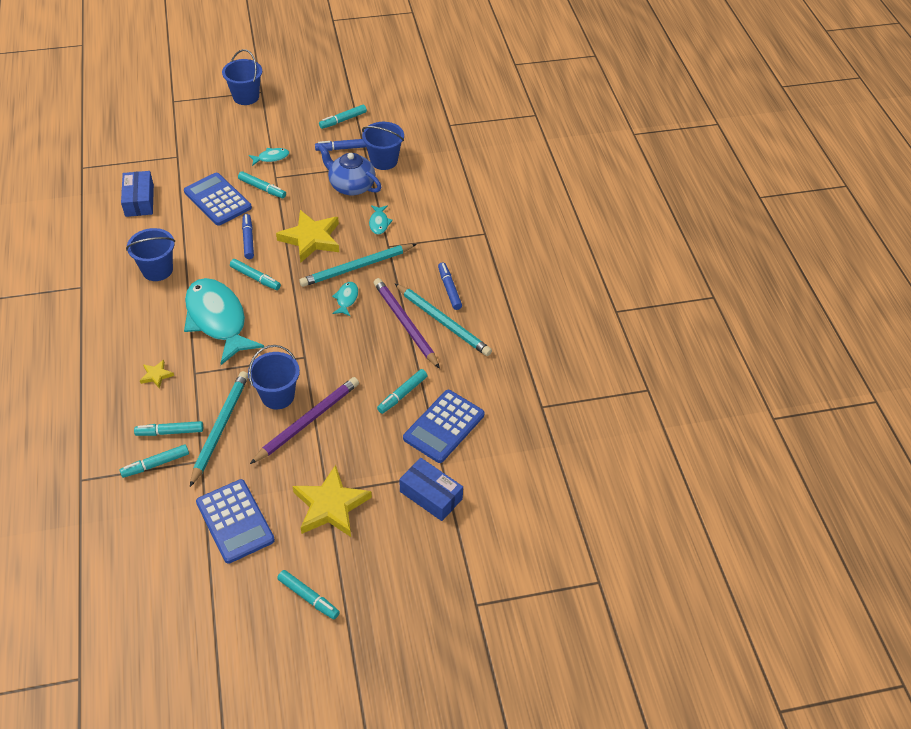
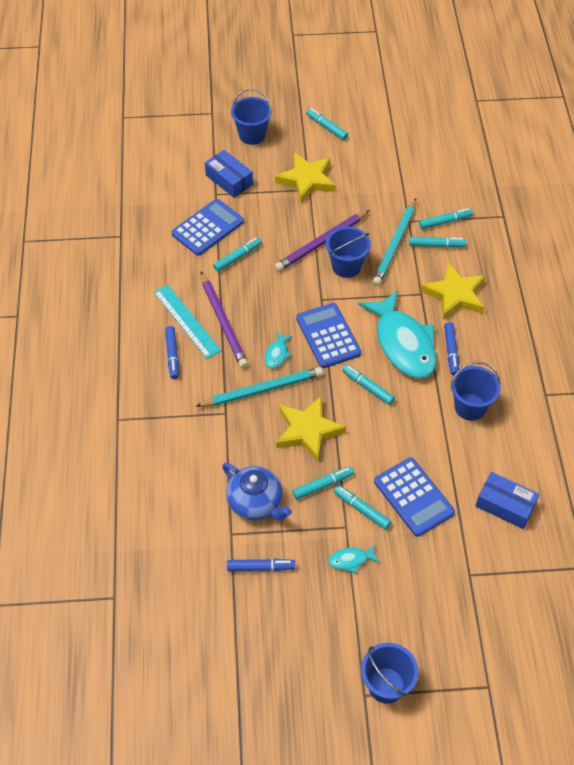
camera: 170 degrees left, 5 degrees up
(139, 200) = (505, 505): blue box -> blue box turned 60 degrees counterclockwise
(156, 375) = (455, 295): yellow star -> yellow star, size x2.18
(235, 521) = (379, 177): blue calculator -> blue calculator (328, 336)
(248, 239) = (376, 436): blue marker -> blue marker (451, 351)
(343, 120) = (254, 621): turquoise marker -> turquoise marker (323, 485)
(379, 223) = (231, 444): turquoise fish -> none
(384, 161) = (211, 540): blue bucket -> blue bucket (252, 135)
(443, 321) = (186, 321): turquoise pencil -> turquoise ruler

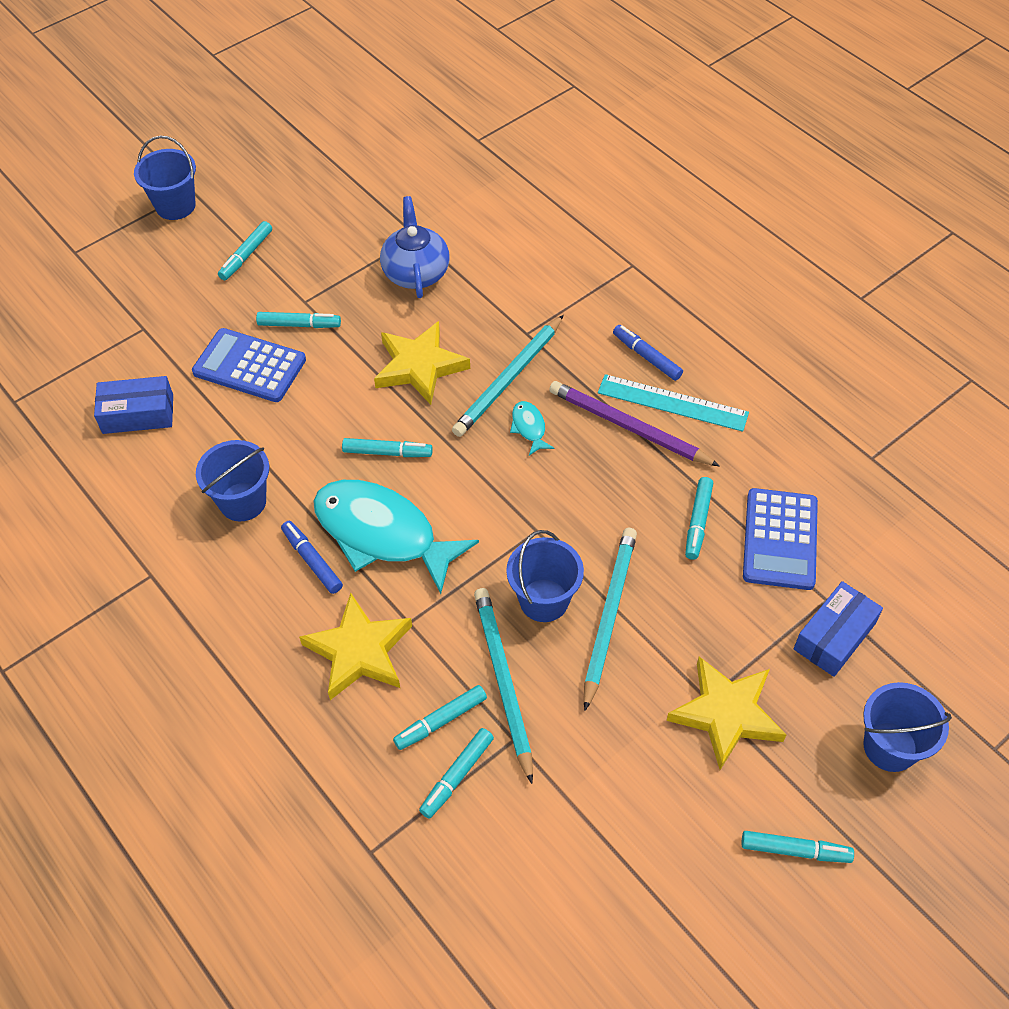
camera: 145 degrees right, 0 degrees up
(229, 180) = (834, 636): blue box -> blue box turned 60 degrees counterclockwise
(256, 502) = (416, 272): blue teapot -> blue teapot turned 75 degrees clockwise
(261, 567) = (363, 226): blue marker -> none
(321, 243) = (608, 616): purple pencil -> turquoise pencil
(323, 485) = (358, 324): turquoise marker -> turquoise marker (246, 255)
(328, 336) = (486, 486): blue calculator -> none
(350, 560) = (278, 277): turquoise fish -> none

